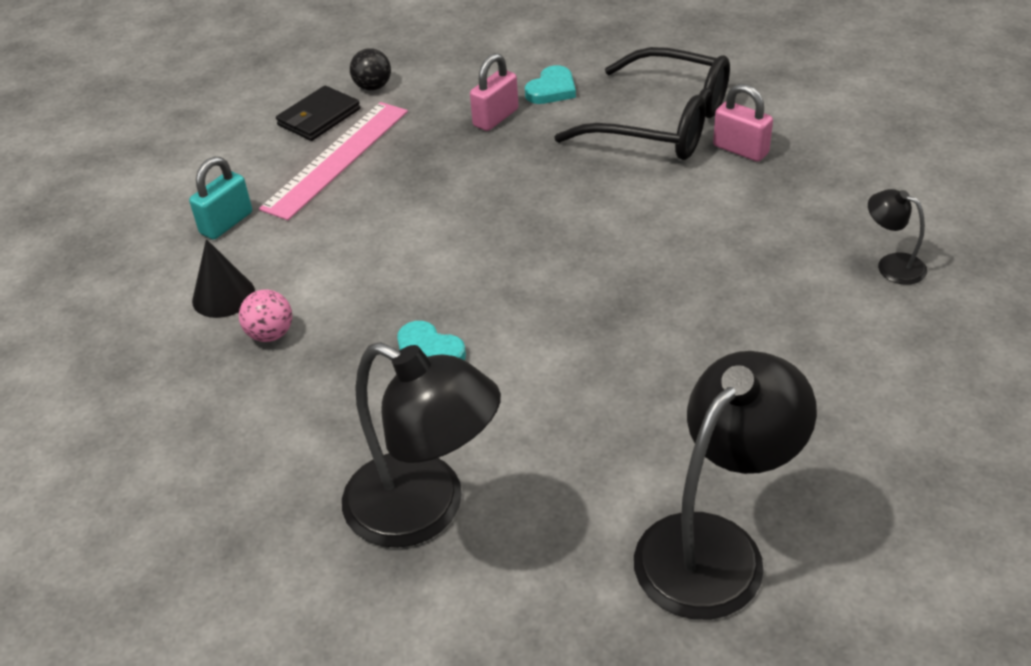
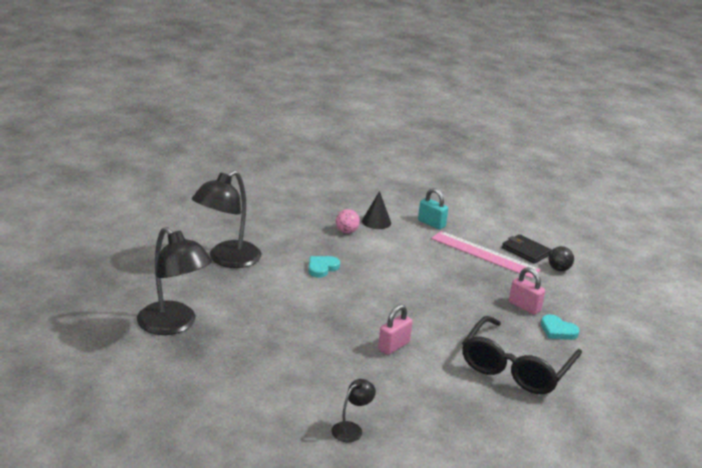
camera: 90 degrees right, 15 degrees down
(740, 150) = (484, 394): pink padlock -> pink padlock (394, 346)

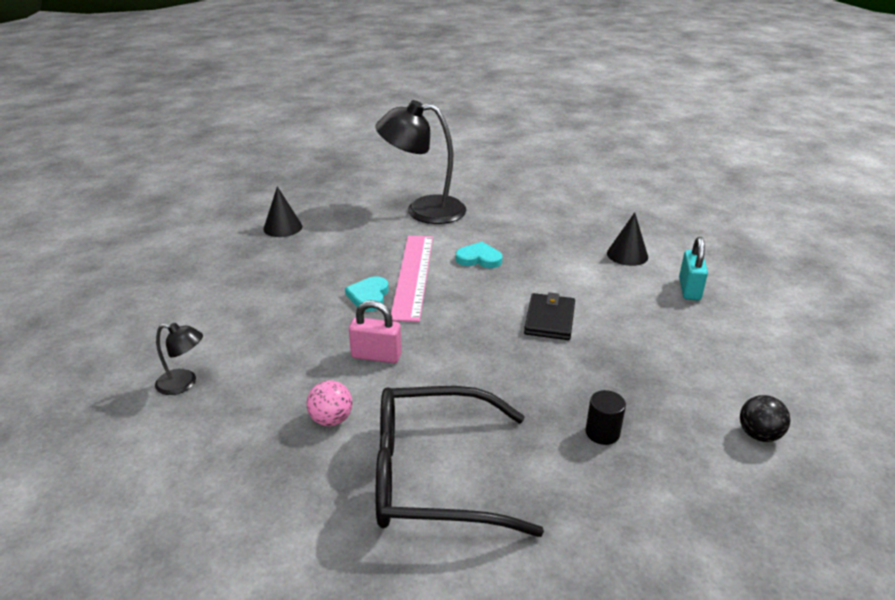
camera: 60 degrees right, 5 degrees up
(174, 325) = (283, 227): black lamp -> black cone
(346, 231) = (575, 246): pink ball -> pink ball (331, 419)
(484, 254) = (685, 353): pink ruler -> pink ruler (413, 275)
(524, 306) = (602, 433): pink padlock -> black cylinder
(526, 251) = (755, 386): black wallet -> black wallet (549, 319)
(558, 330) = (581, 489): turquoise heart -> turquoise heart (369, 296)

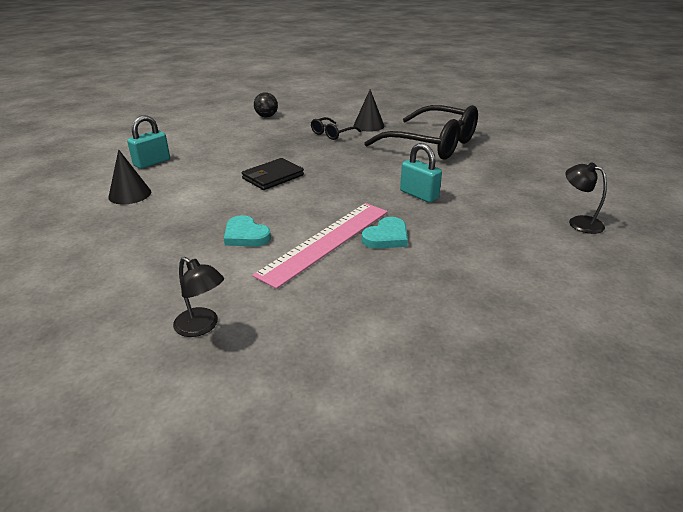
camera: 145 degrees left, 0 degrees up
(283, 227) = (423, 381): black cone -> black cone (368, 125)
(331, 419) = (473, 175): pink ball -> none
(376, 356) = (419, 195): pink padlock -> turquoise padlock
(423, 210) = (202, 326): black lamp -> black lamp, size x0.46
(602, 433) = (332, 134): black cylinder -> black glasses

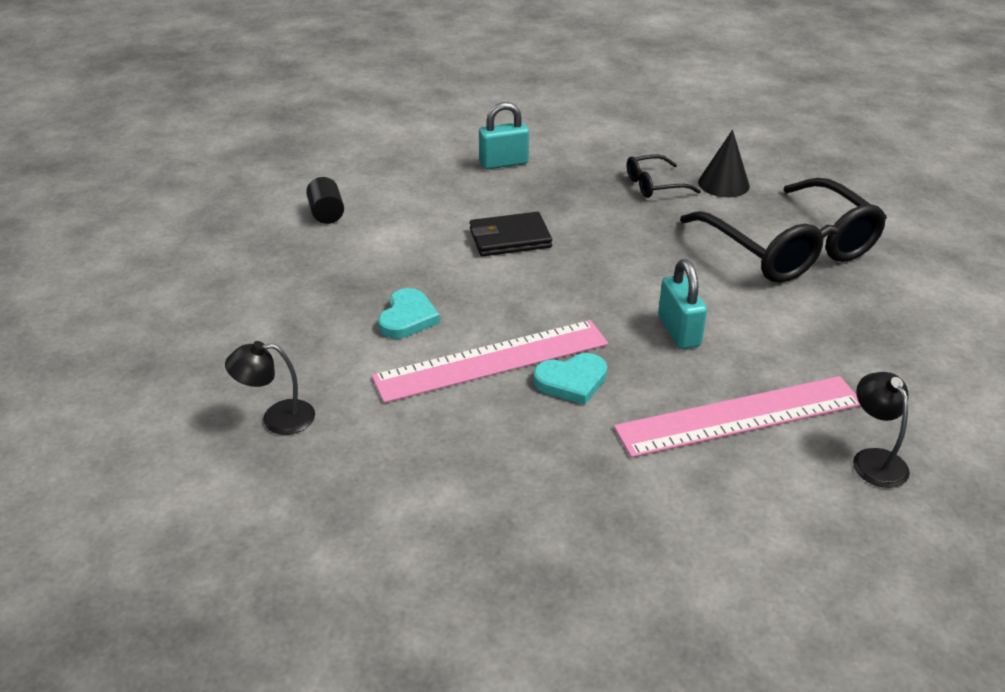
camera: 30 degrees right, 5 degrees up
(130, 194) = (326, 214): black cone -> black cylinder
(152, 162) = (384, 170): turquoise padlock -> turquoise padlock (504, 163)
(202, 326) = (277, 418): black lamp -> black lamp turned 105 degrees clockwise
(245, 235) = (407, 318): turquoise heart -> turquoise heart turned 150 degrees counterclockwise
(266, 116) = (588, 127): black ball -> none
(495, 224) = (739, 416): none -> pink ruler

